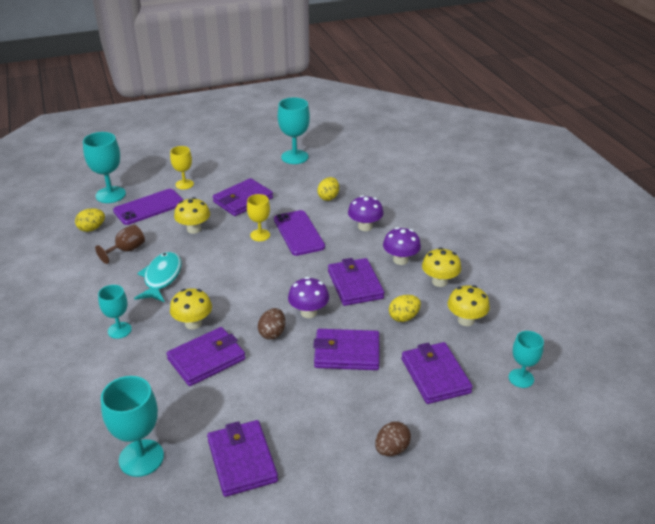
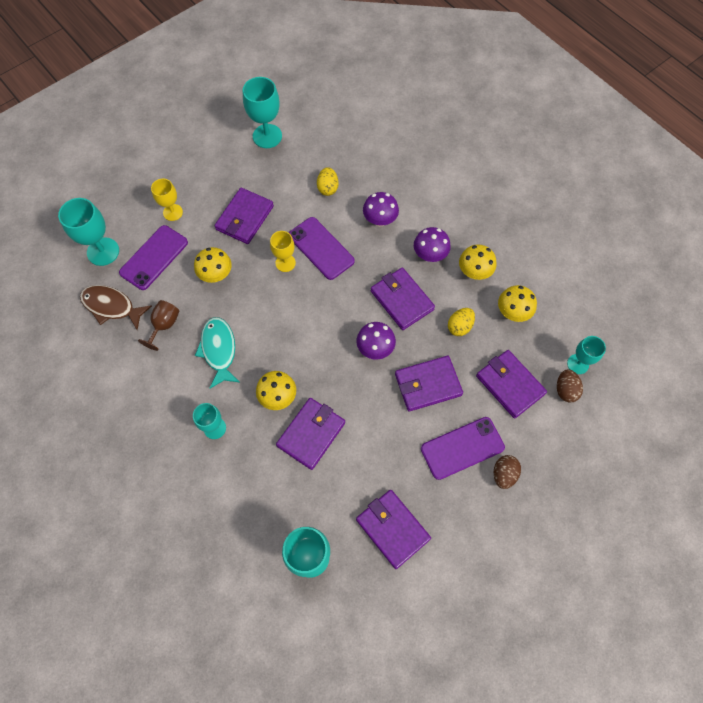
camera: 20 degrees left, 30 degrees up
(92, 228) = (111, 306): yellow egg -> brown fish
(272, 333) = (354, 384): brown egg -> brown egg (565, 390)
(356, 413) = (462, 448): none -> purple phone

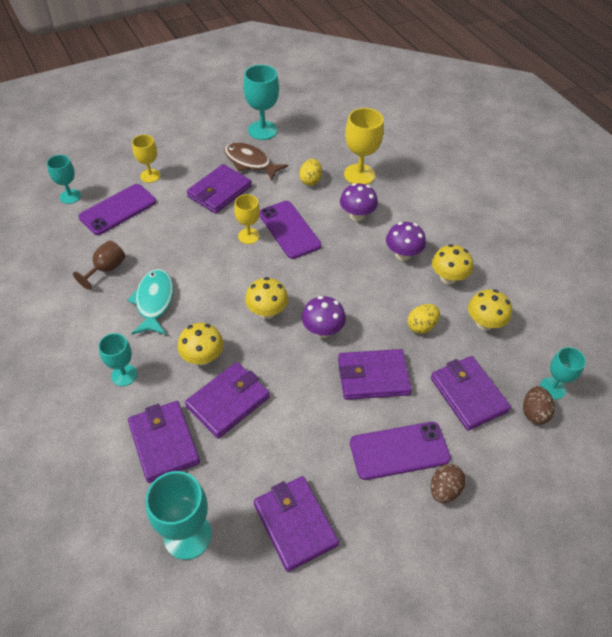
camera: 10 degrees right, 15 degrees down
(103, 251) = (70, 196): turquoise goblet -> turquoise goblet, size x0.63
(111, 306) = (60, 244): brown fish -> brown fish (250, 162)
(216, 275) = (174, 234): yellow mushroom -> yellow mushroom (267, 311)
(372, 172) = (359, 175): none -> yellow goblet
(402, 300) = (363, 290): purple wallet -> purple wallet (164, 443)

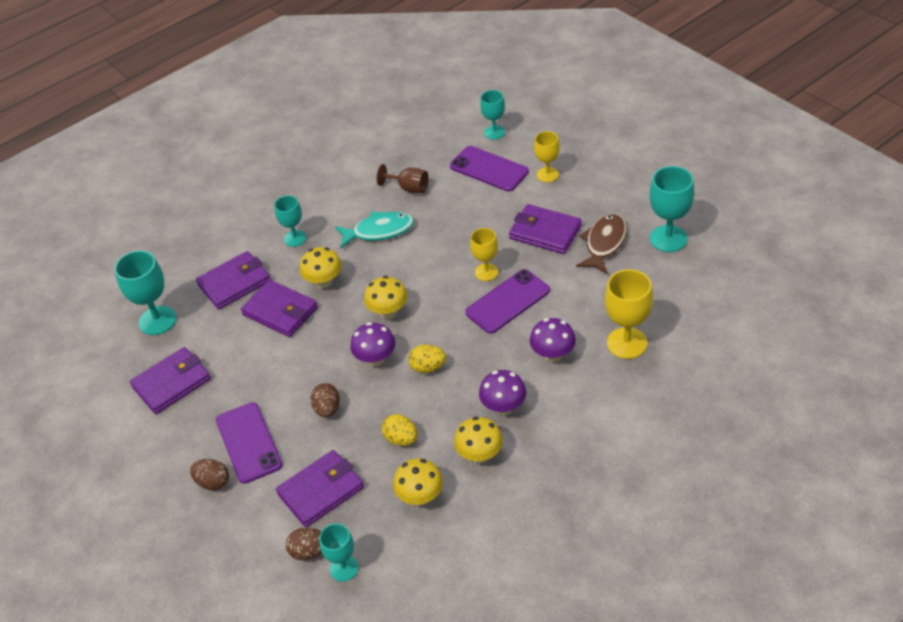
camera: 85 degrees right, 5 degrees down
(310, 180) = (596, 301): yellow egg -> yellow egg (428, 367)
(373, 377) = (327, 409): purple wallet -> brown egg

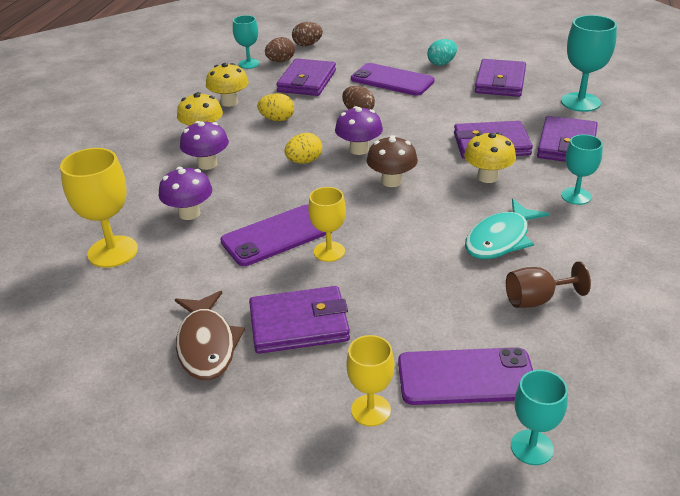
camera: 140 degrees right, 10 degrees down
(176, 444) = (441, 63): none -> turquoise egg
(213, 482) = (387, 60): brown egg -> brown egg (307, 45)
(388, 312) = (391, 181): yellow mushroom -> brown mushroom
(507, 301) = (277, 235): purple phone -> purple phone turned 45 degrees clockwise
(668, 238) = (115, 391): turquoise goblet -> none

